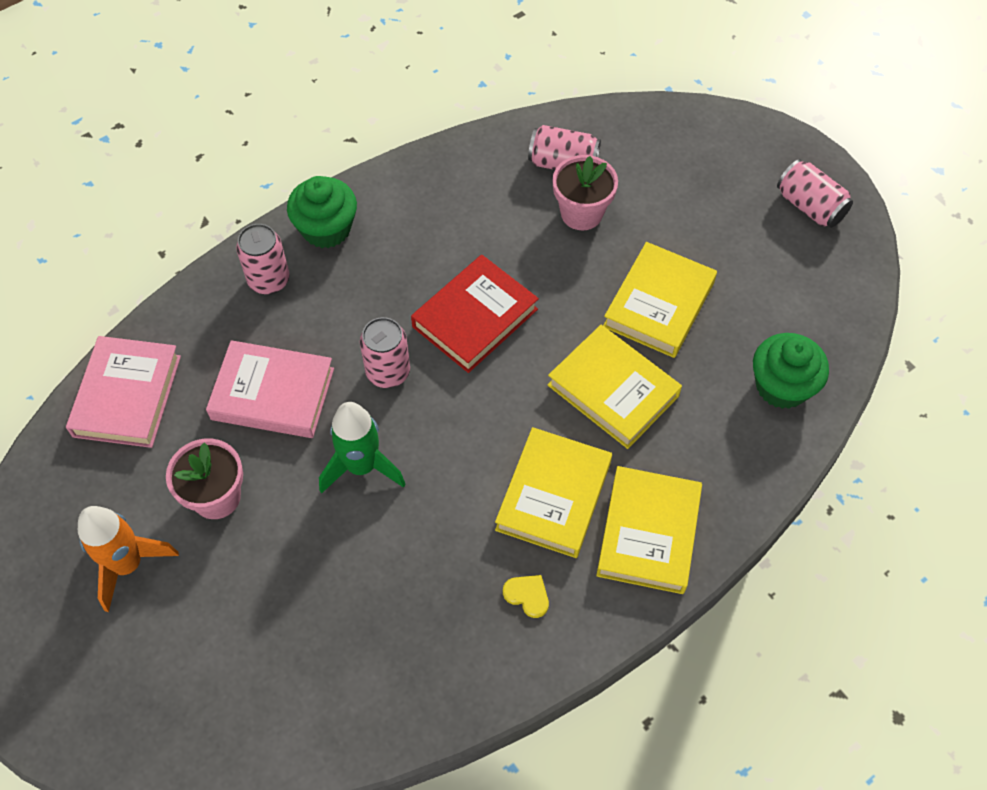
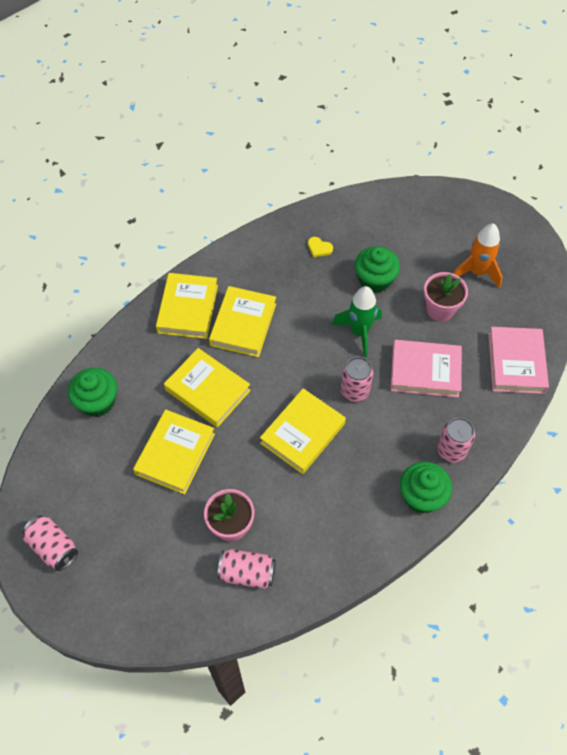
camera: 175 degrees right, 0 degrees up
(314, 564) = (375, 280): none -> green cupcake
(475, 318) = (302, 433): red book -> yellow book
(527, 595) = (255, 273): yellow heart -> yellow heart (319, 248)

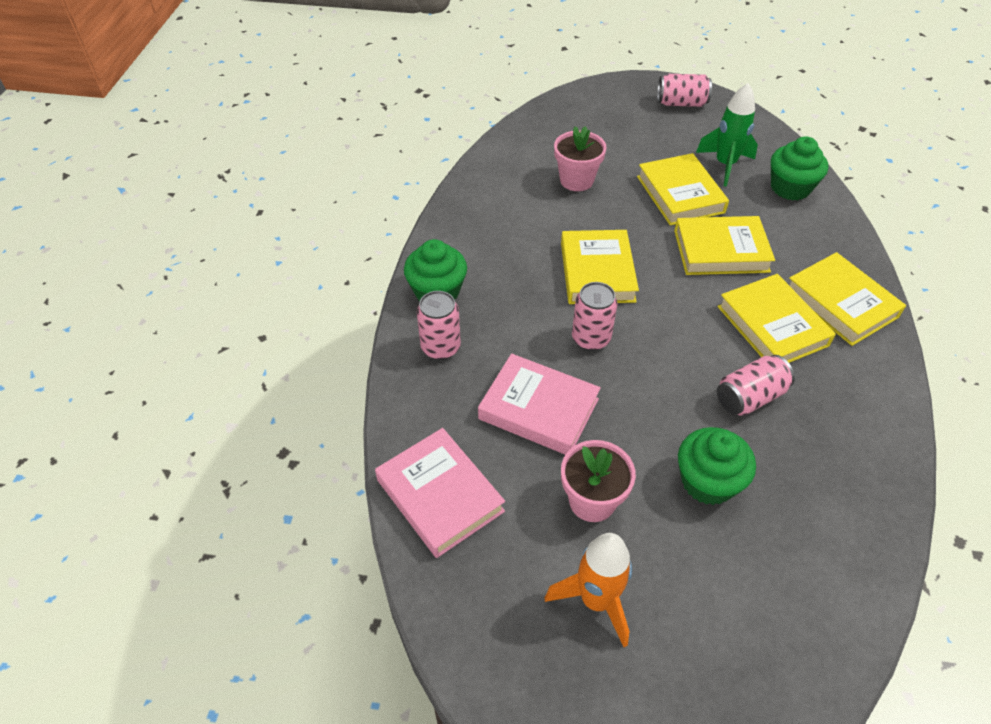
camera: 140 degrees right, 10 degrees down
(247, 573) = (530, 164): pink can -> pink can (749, 397)
(319, 248) = (818, 474): yellow heart -> none
(359, 332) = (652, 402): green rocket -> green rocket (725, 165)
(425, 371) = (539, 409): pink book -> pink book turned 60 degrees clockwise

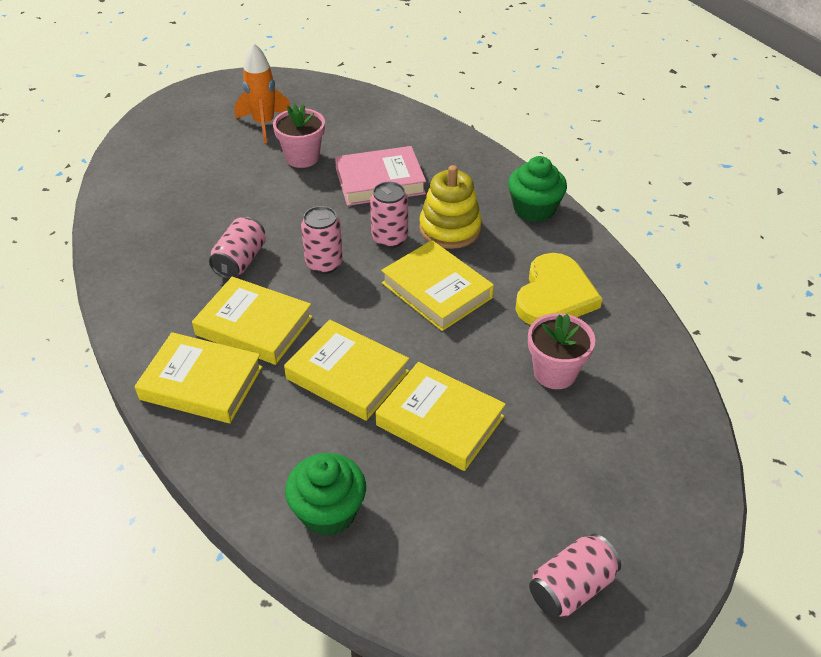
camera: 140 degrees right, 5 degrees down
(440, 347) = (483, 180): pink can -> pink can (324, 264)
(440, 495) = (389, 120): pink book -> none
(514, 221) = (554, 295): none -> yellow heart
(529, 316) = (450, 229): none -> yellow stacking toy
(708, 482) = (238, 199): green cupcake -> none
(721, 251) = (347, 375): yellow book -> yellow book turned 75 degrees clockwise
(725, 165) = (427, 500): green rocket -> none

